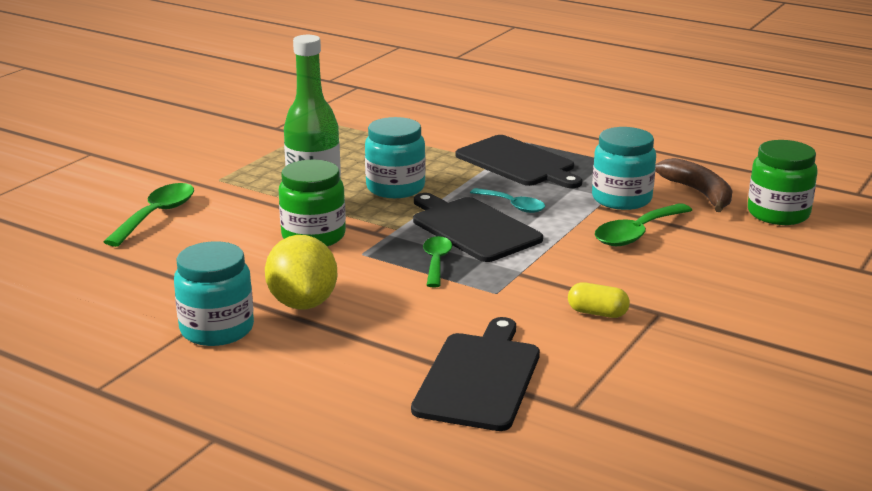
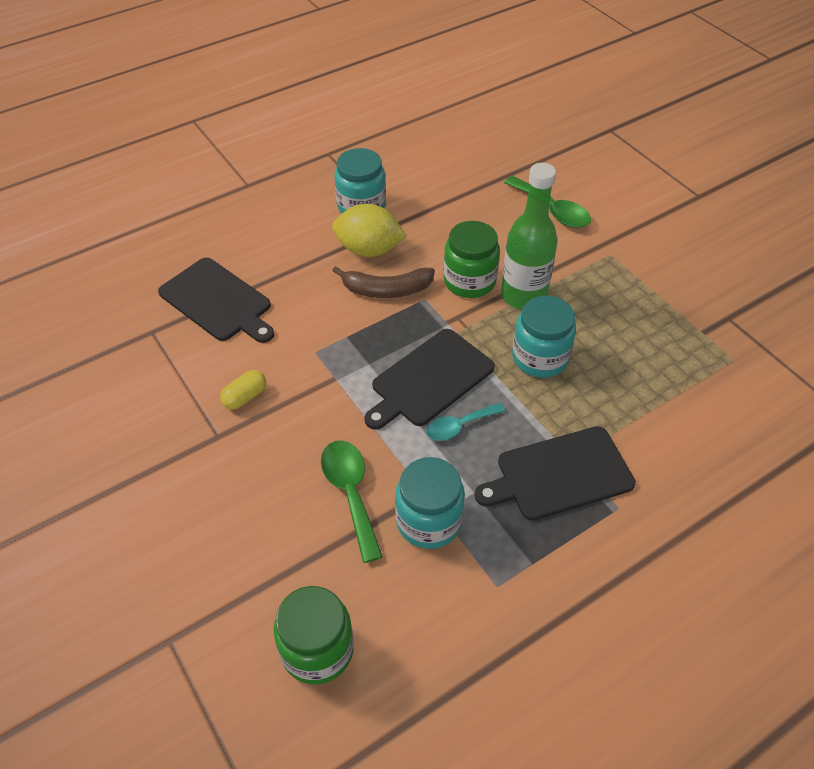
camera: 115 degrees right, 25 degrees up
(436, 262) = (384, 335): green spoon -> none
(472, 228) = (429, 380): black cutting board -> black cutting board turned 150 degrees clockwise
(698, 193) = (406, 603): brown banana -> brown banana (387, 290)

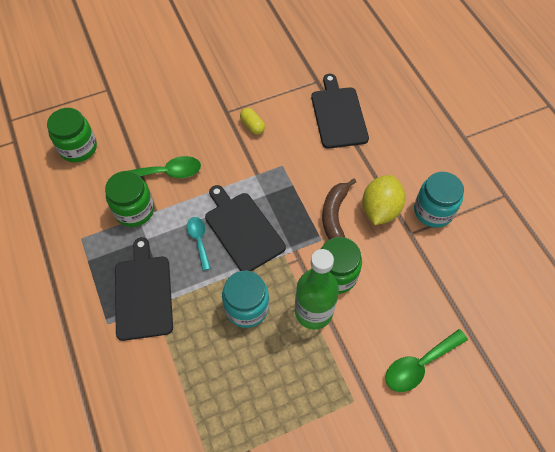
camera: 100 degrees right, 10 degrees up
(218, 301) = (338, 115): black cutting board -> black cutting board turned 120 degrees clockwise
(429, 521) = (134, 210): turquoise jar -> green jar

